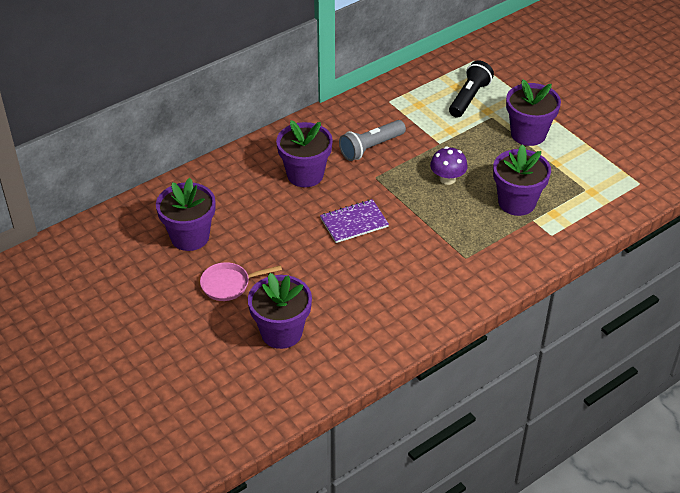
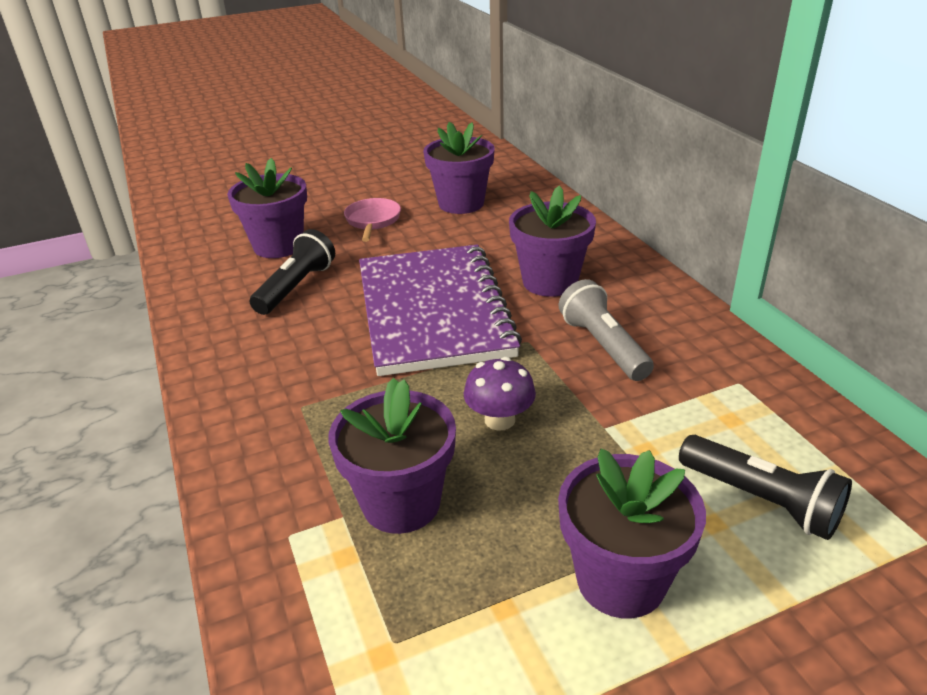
camera: 105 degrees right, 10 degrees down
(341, 300) = (296, 287): none -> black flashlight
(354, 223) = (433, 311): purple notebook -> purple notebook, size x2.23

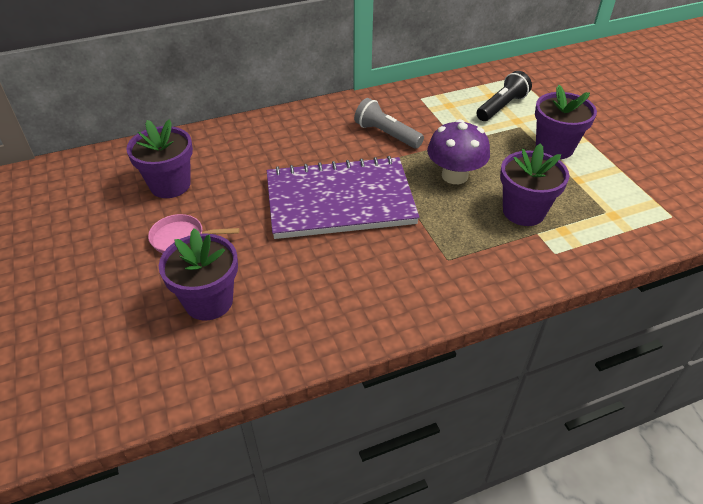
camera: 90 degrees left, 10 degrees up
(296, 287) = (290, 279): black flashlight -> none
(499, 420) = (454, 175): purple mushroom -> purple mushroom, size x1.52
(550, 282) = (311, 148): purple flower pot -> none
(603, 346) = (386, 134): grey flashlight -> grey flashlight turned 60 degrees clockwise

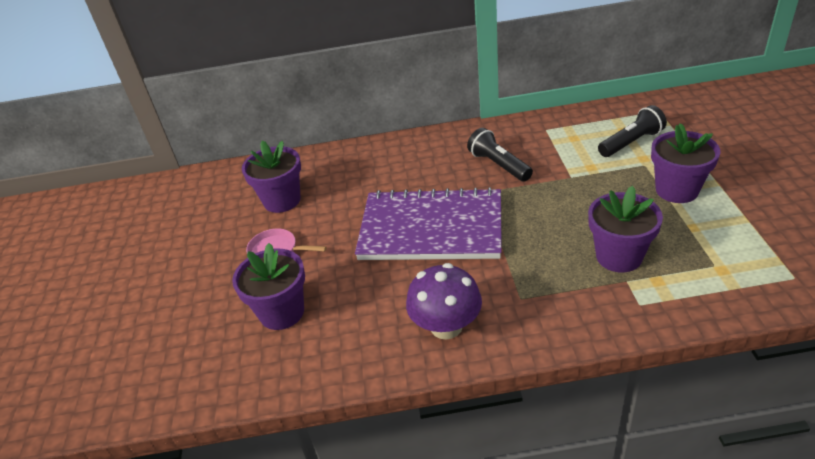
camera: 20 degrees right, 5 degrees down
(386, 134) = (499, 165): grey flashlight -> black flashlight
(454, 175) = (556, 212): purple mushroom -> purple mushroom (446, 326)

